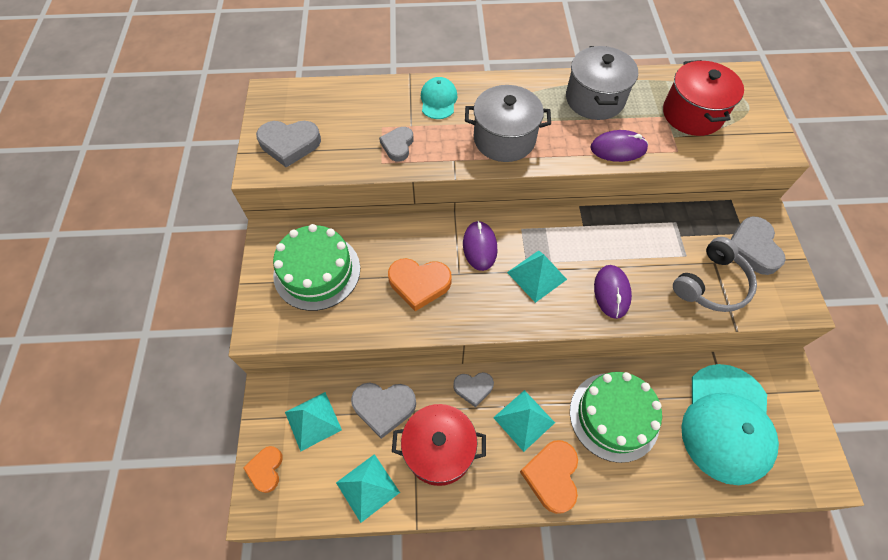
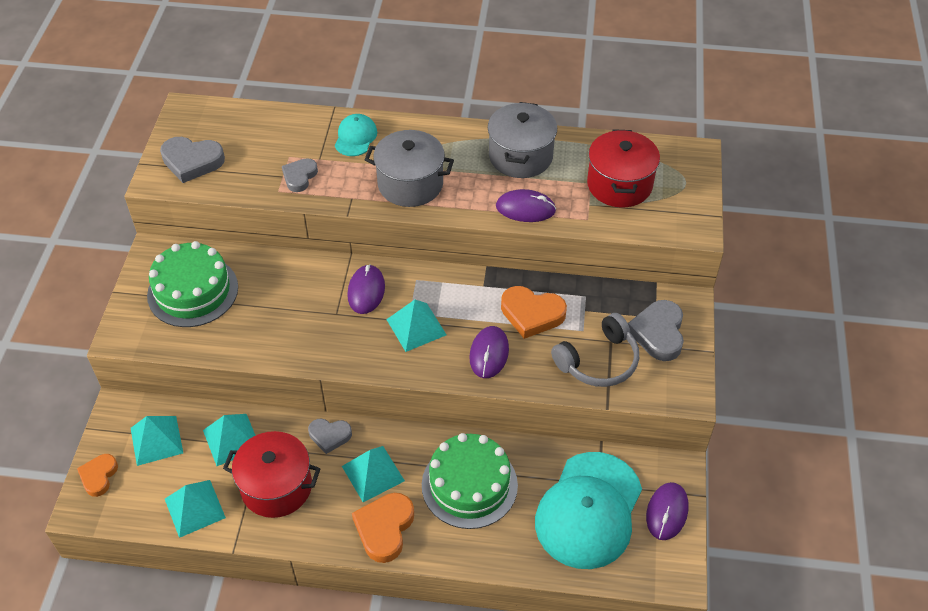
camera: 10 degrees right, 10 degrees down
(384, 407) = (231, 439): grey heart -> turquoise pyramid
(419, 284) = (292, 317): orange heart -> orange heart (532, 314)
(794, 413) = (667, 512): none -> purple mouse

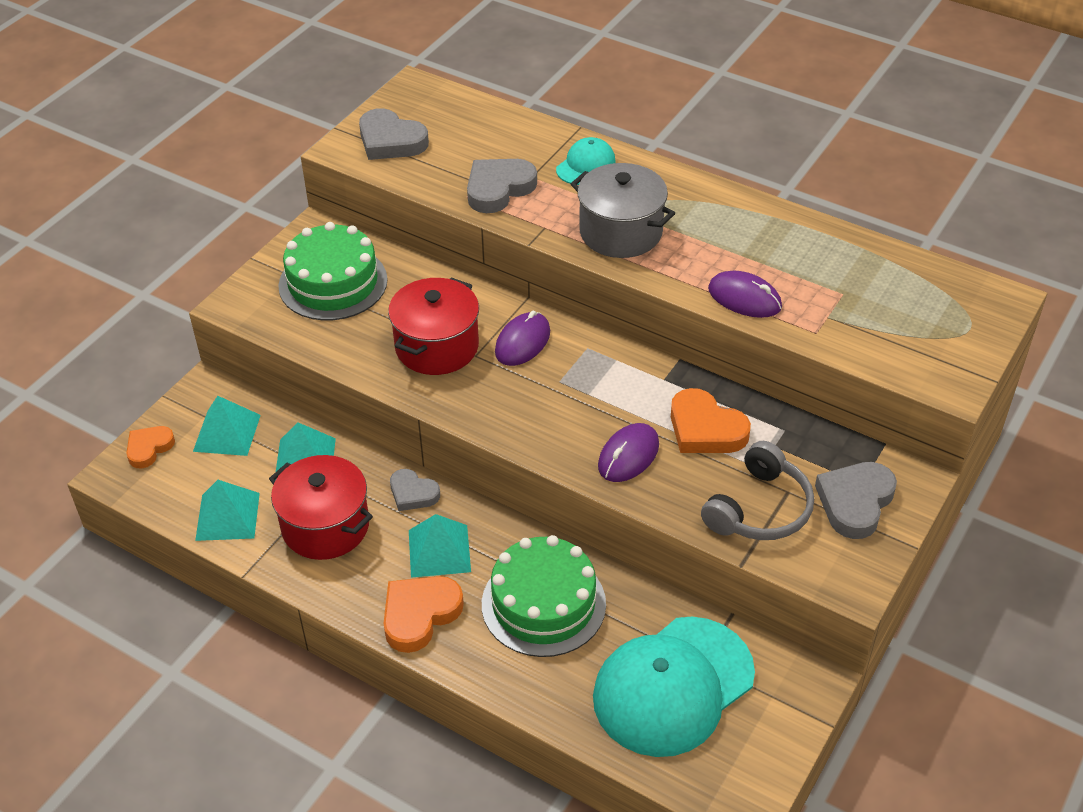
camera: 25 degrees right, 5 degrees down
(299, 177) = (498, 189): grey heart -> grey heart, size x1.56
(416, 327) = (558, 398): turquoise pyramid -> none
(520, 156) = (772, 239): grey pot -> none
(599, 361) = (759, 509): grey headphones -> grey headphones turned 45 degrees counterclockwise
(619, 185) = (880, 306): red pot -> red pot (437, 346)
(667, 512) = (771, 726): purple mouse -> none

